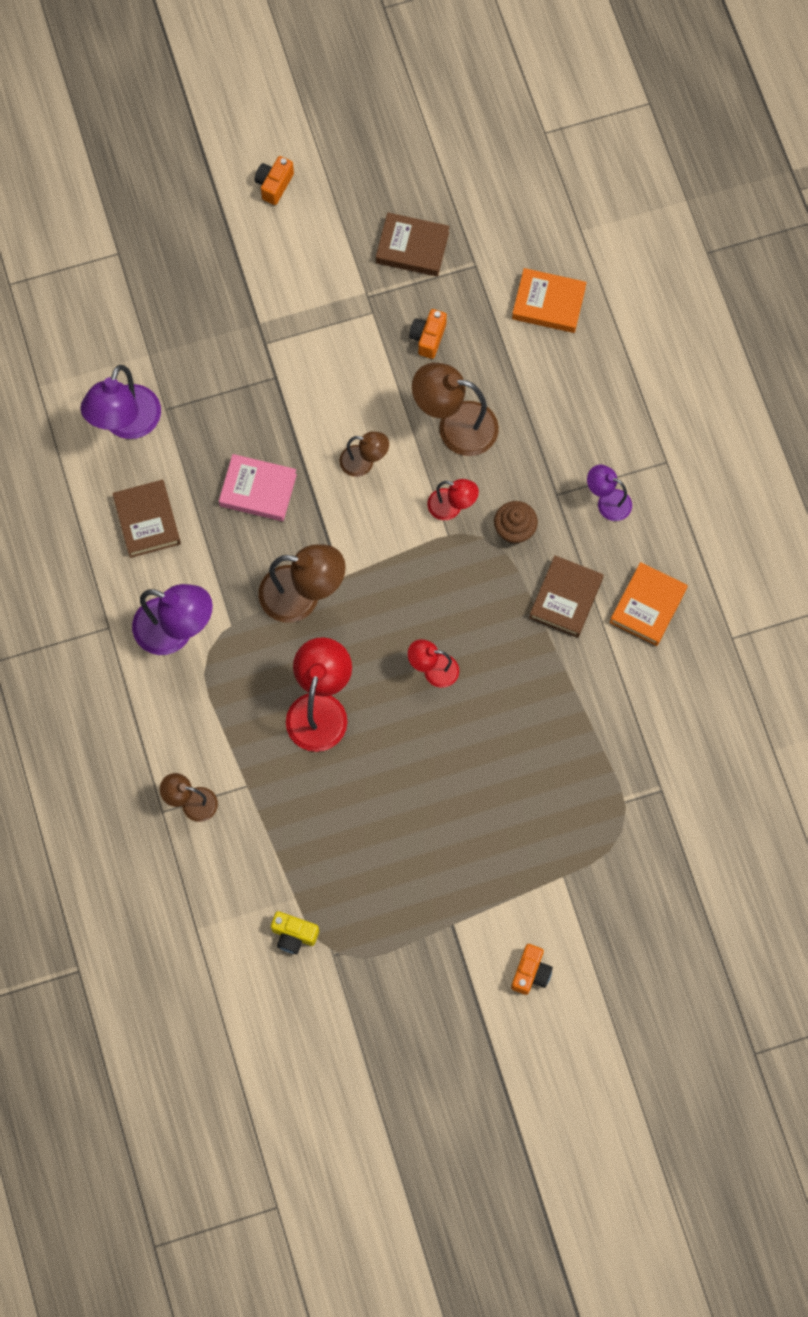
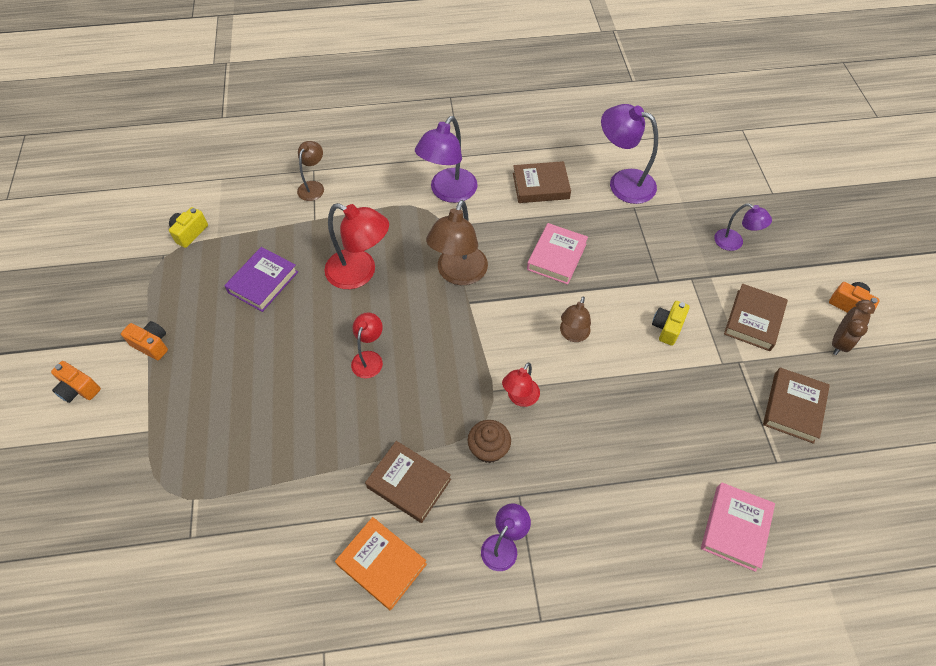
camera: 100 degrees right, 15 degrees down
(204, 297) = (734, 243): none -> purple lamp
(311, 280) = (753, 320): none -> brown book
(325, 199) = (839, 342): none -> brown clock
(337, 367) = (667, 328): none -> yellow camera
(353, 818) = (263, 282): none -> purple book
(428, 338) = (695, 406): orange camera -> orange camera (152, 345)
(455, 426) = (601, 414): brown lamp -> none
(548, 303) = (735, 528): orange book -> pink book

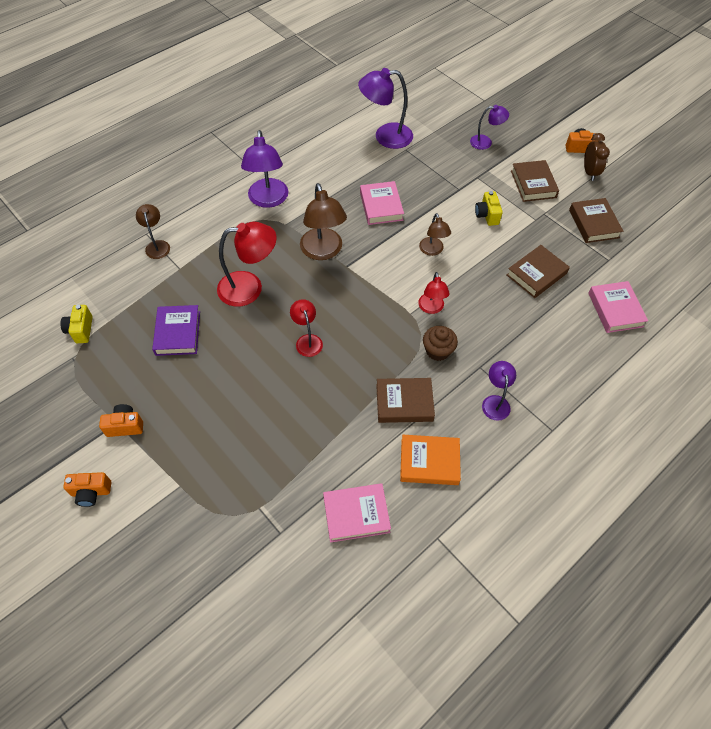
camera: 35 degrees left, 0 degrees up
(269, 569) = (356, 514): none -> pink book
(540, 186) = (331, 164): brown book -> brown book (536, 274)

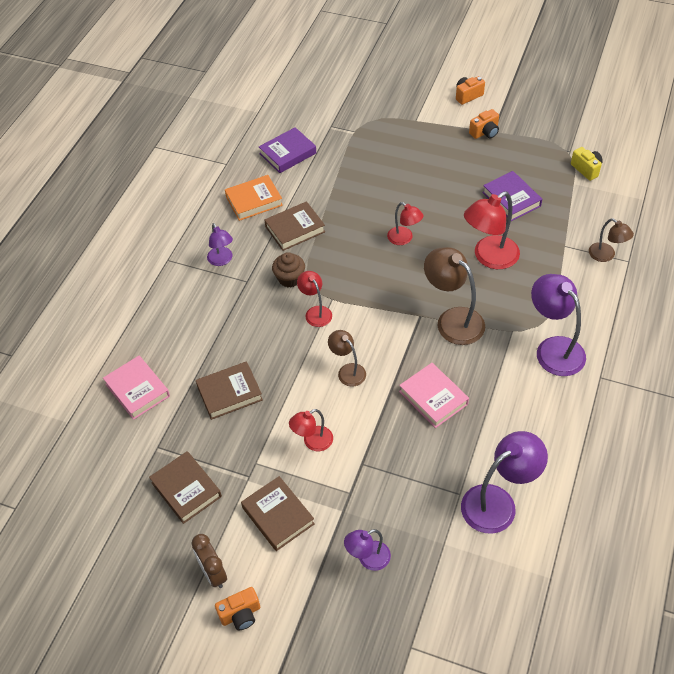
camera: 155 degrees right, 5 degrees down
(356, 514) = (288, 153): pink book -> purple book
(487, 215) = (312, 442): yellow camera -> red lamp
(536, 274) = (229, 393): brown book -> brown book turned 45 degrees clockwise

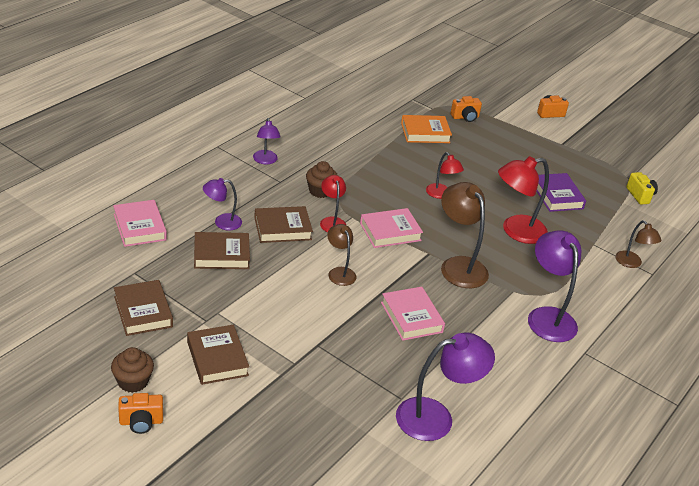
camera: 10 degrees right, 15 degrees down
(213, 573) = (133, 382): brown clock -> brown cupcake
(254, 201) = (316, 129): orange book -> orange book (425, 133)
(288, 153) = (364, 106): purple book -> none
(295, 229) = (343, 158): brown book -> brown book (282, 228)
(312, 442) = (279, 314): red lamp -> none
(368, 559) = (286, 419): purple lamp -> purple lamp (222, 222)
(374, 303) = (390, 232): none -> pink book
(485, 132) = (554, 142): orange camera -> orange camera (465, 117)

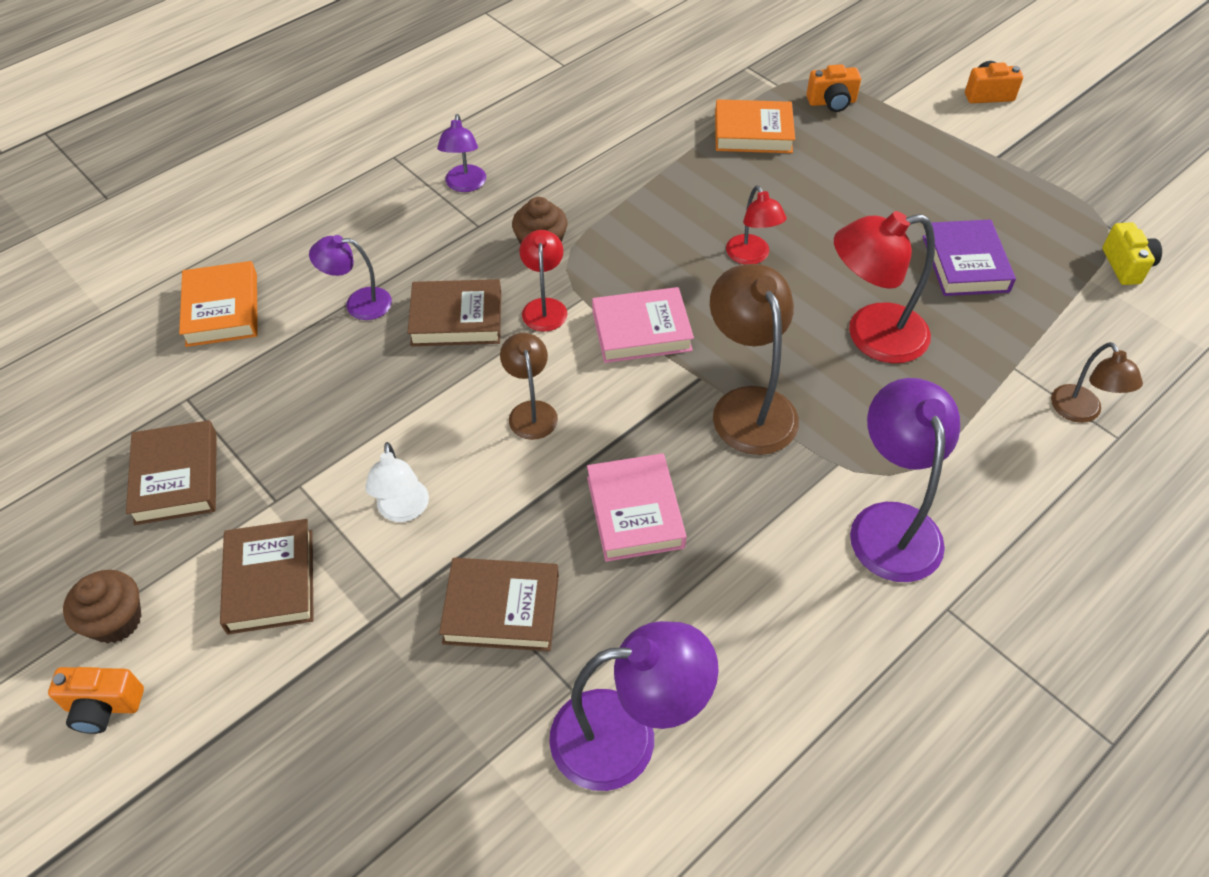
camera: 15 degrees right, 15 degrees up
(140, 227) = (222, 309): pink book -> orange book
(221, 255) = (339, 368): brown book -> brown book (501, 608)
(282, 322) = (403, 511): none -> white lamp

